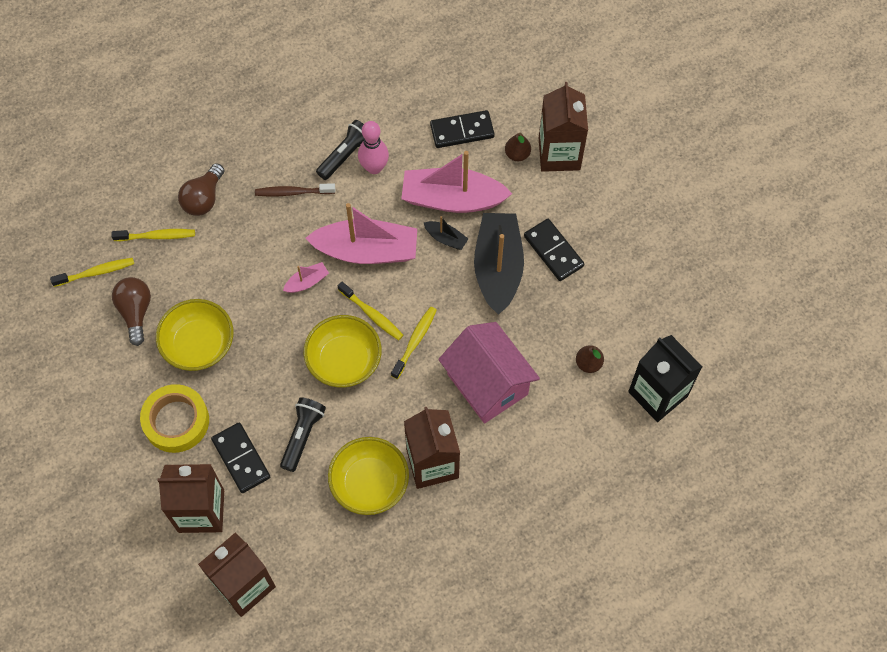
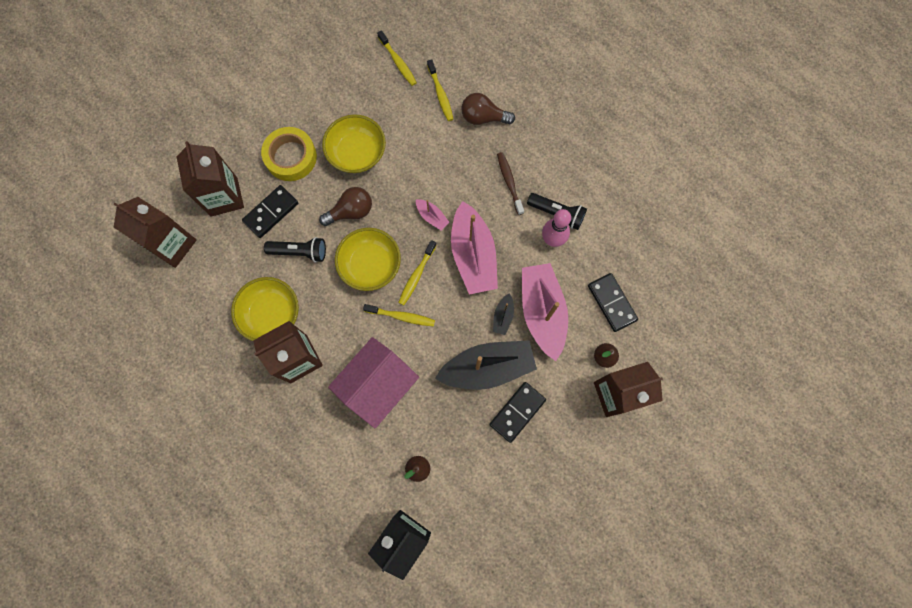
camera: 75 degrees right, 10 degrees up
(135, 312) = (372, 100): brown light bulb -> brown light bulb (351, 211)

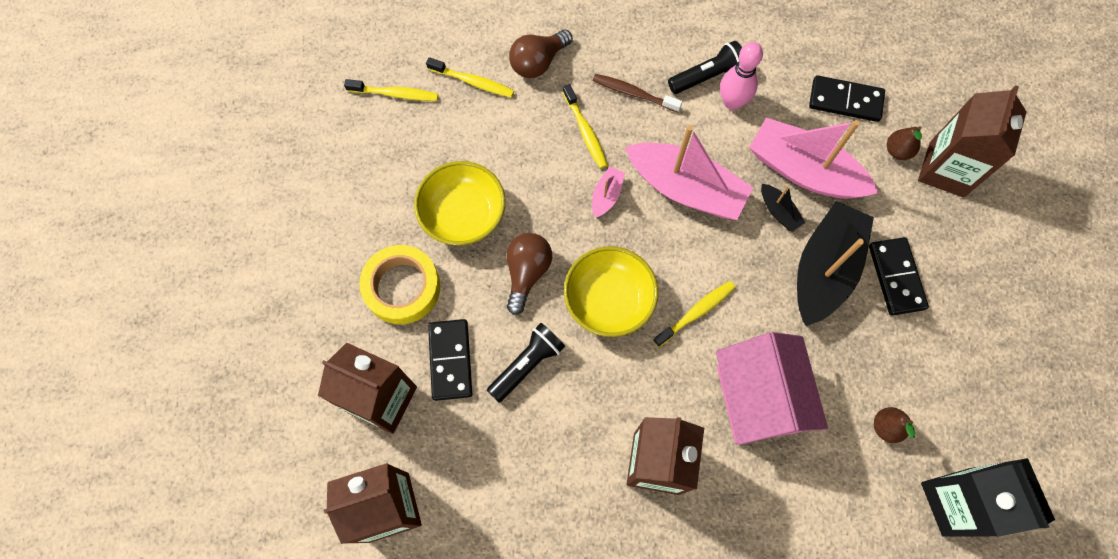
camera: 50 degrees left, 5 degrees down
(271, 314) = (576, 454): yellow bowl -> none
(416, 276) = (661, 262): yellow toothbrush -> yellow toothbrush (585, 131)
(432, 217) = (606, 195): pink boat -> pink boat turned 60 degrees counterclockwise

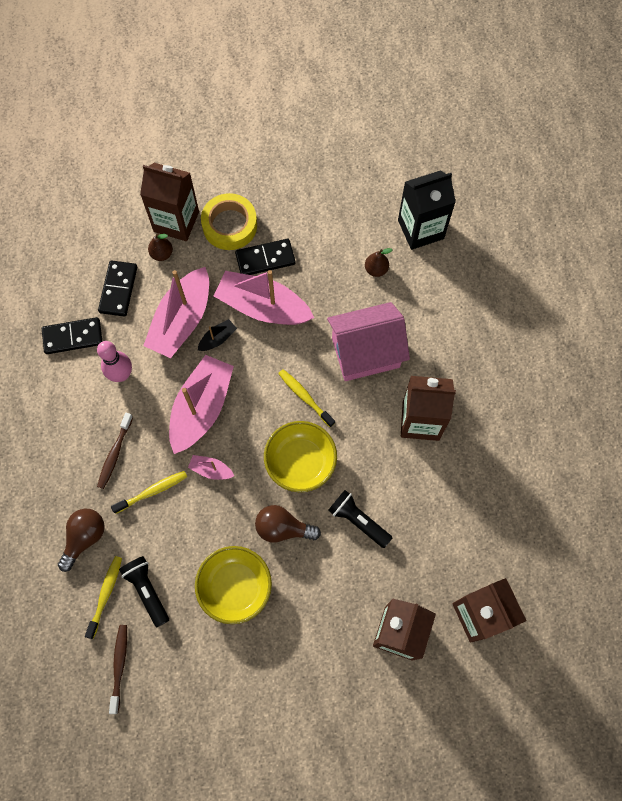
camera: 95 degrees left, 0 degrees up
(395, 94) = (119, 665): yellow toothbrush -> brown toothbrush
(402, 287) = (304, 631): yellow tape -> yellow tape (229, 225)
(450, 360) = (361, 582): black domino -> black domino (73, 337)
(538, 62) = (84, 538): brown light bulb -> brown light bulb turned 105 degrees counterclockwise
(707, 76) = (97, 395): black flashlight -> black flashlight (147, 590)
(824, 269) = (263, 307): black boat -> pink boat

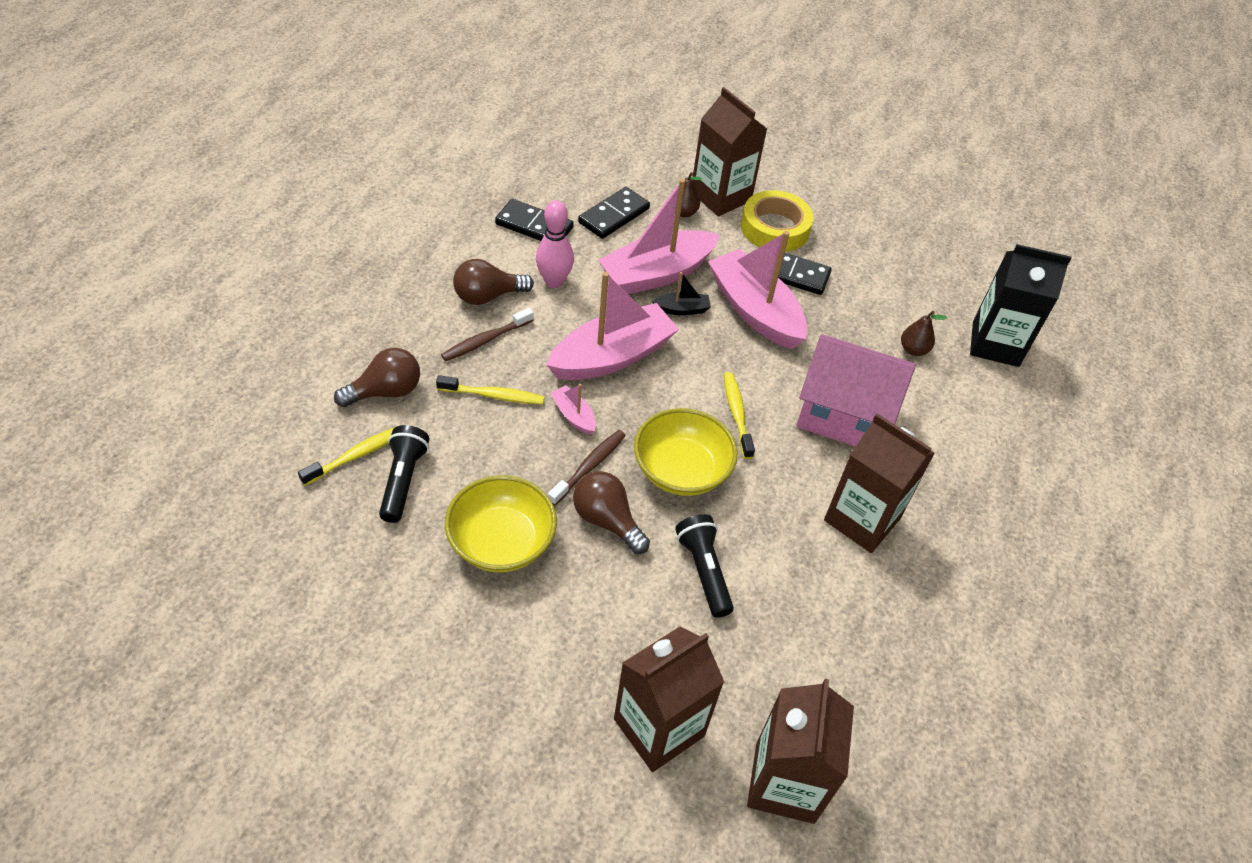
camera: 30 degrees right, 20 degrees down
(88, 418) = (488, 296): none -> brown light bulb
(119, 665) = (306, 531): brown toothbrush -> brown toothbrush (589, 466)

